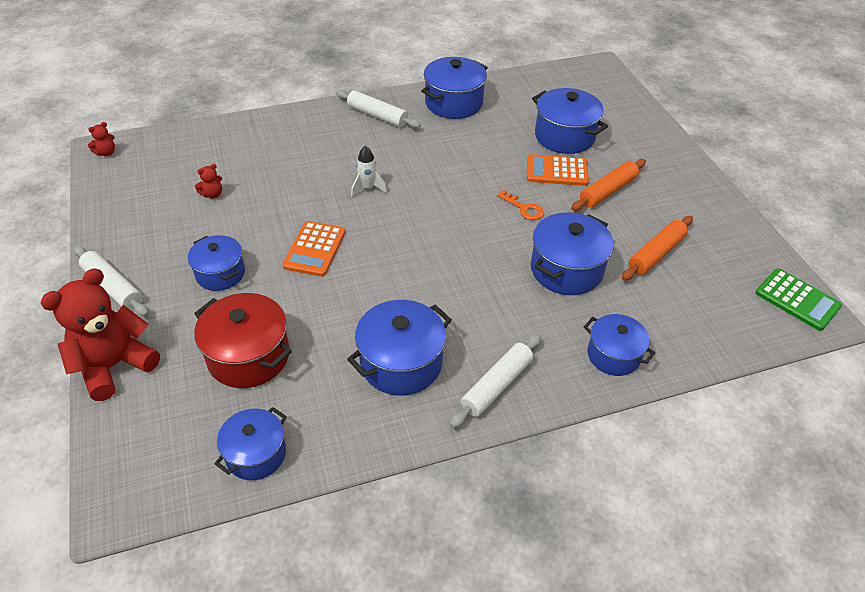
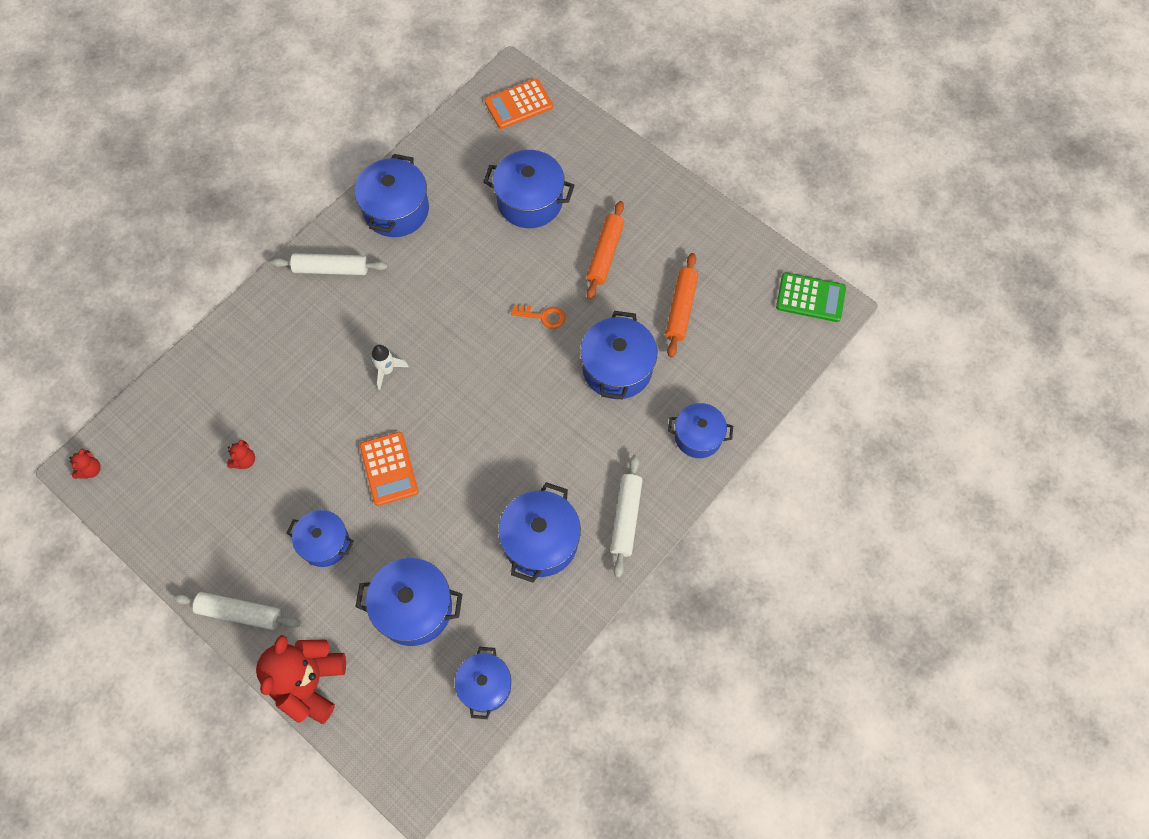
camera: 30 degrees left, 20 degrees up
(248, 356) = (414, 608): red pot -> blue pot
(557, 171) = (547, 252): orange calculator -> orange calculator (518, 104)

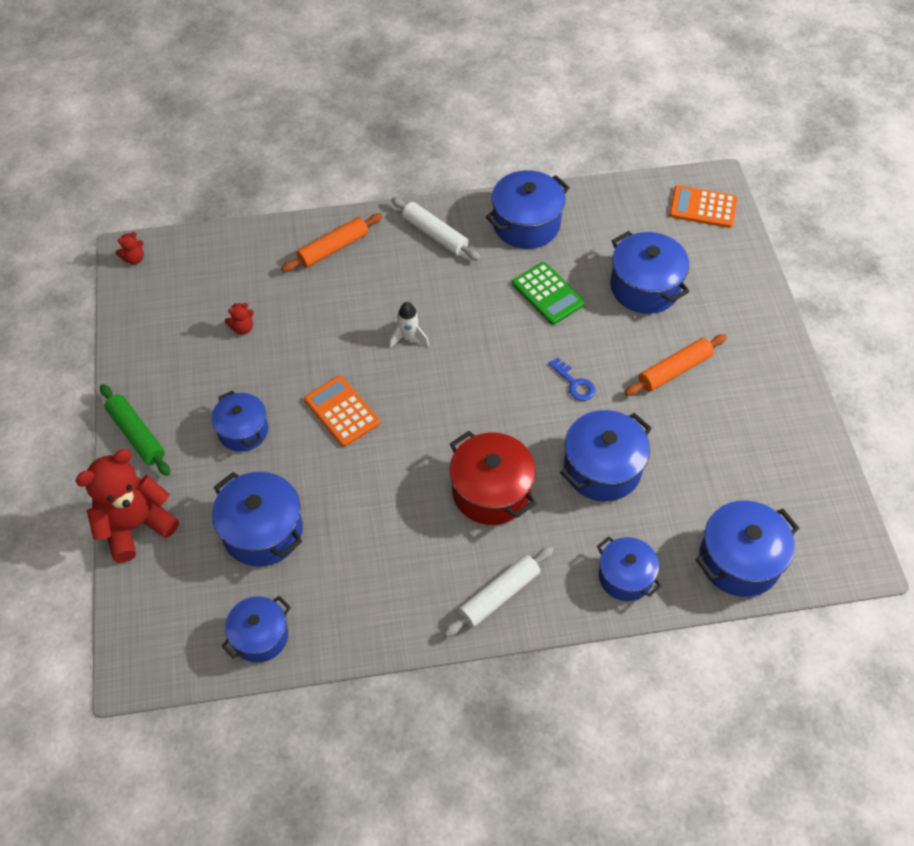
camera: 40 degrees right, 10 degrees down
(240, 613) = (137, 434): white rolling pin -> green rolling pin
(389, 469) = (342, 411): orange calculator -> orange calculator turned 120 degrees clockwise
(540, 541) = (410, 558): blue pot -> blue pot (739, 560)
(543, 316) = (574, 383): orange key -> blue key
(554, 445) = (491, 491): none -> red pot
(681, 308) = (705, 460): orange rolling pin -> orange rolling pin (333, 248)
(810, 298) = (842, 536): green calculator -> green calculator (548, 294)

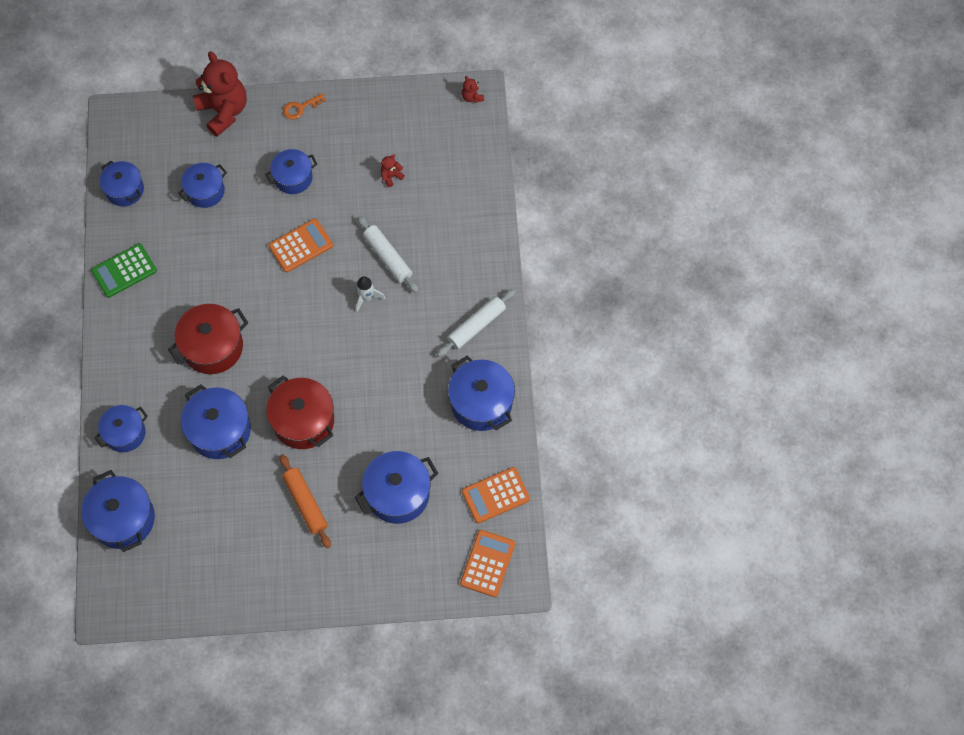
camera: 95 degrees right, 10 degrees up
(137, 434) = (300, 108): green rolling pin -> orange key
(242, 328) = (391, 176): red teddy bear -> red teddy bear turned 75 degrees clockwise
(263, 531) = (205, 191): blue pot -> blue pot, size x0.66
(333, 248) = (468, 244): orange rolling pin -> none
(499, 595) = (126, 344): white rolling pin -> white rolling pin (388, 257)
(548, 294) = (399, 411): green calculator -> green calculator (124, 271)
(574, 383) = (303, 421): blue key -> red pot
(628, 206) = (495, 495): none -> orange calculator

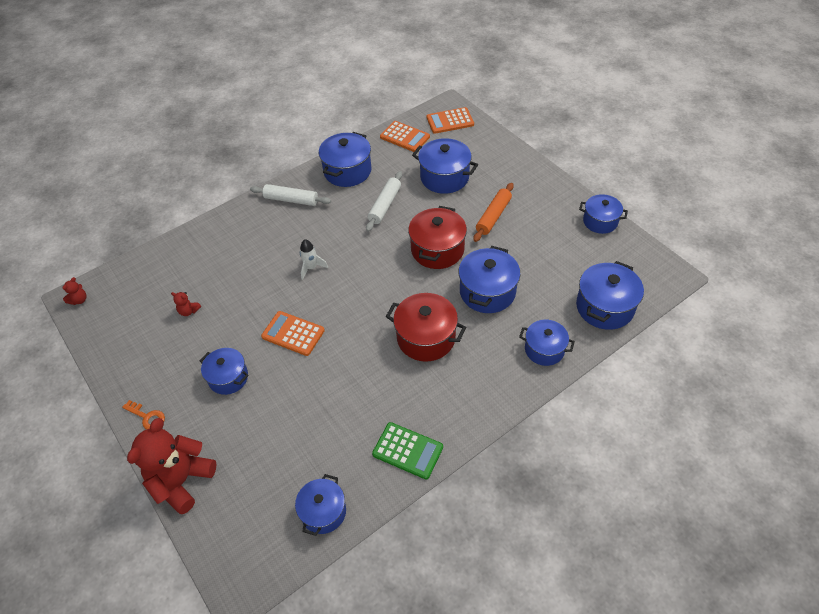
camera: 120 degrees left, 15 degrees down
(205, 191) = (282, 438): blue pot -> blue pot (600, 221)
(388, 257) = (267, 274): white rolling pin -> white rolling pin (385, 205)

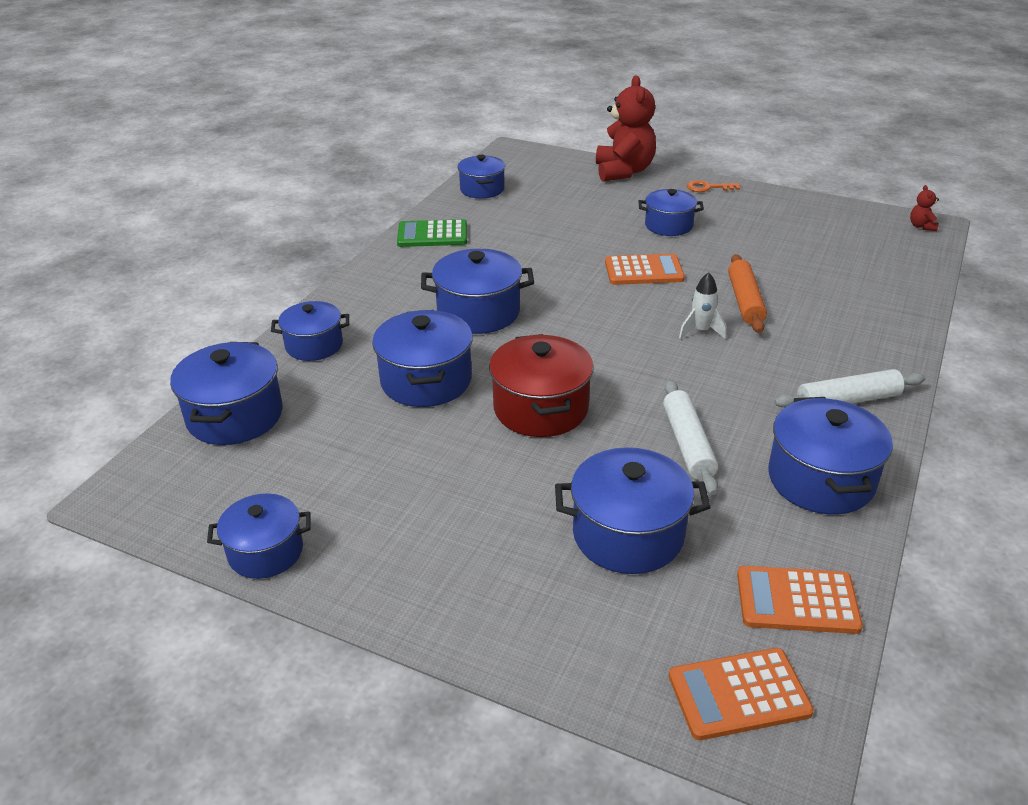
camera: 150 degrees right, 15 degrees down
(189, 311) = (788, 253): red teddy bear -> none
(426, 338) = (478, 312): red pot -> blue pot
(450, 121) = (739, 694): orange calculator -> orange calculator turned 150 degrees counterclockwise
(493, 216) = (481, 491): orange rolling pin -> orange rolling pin (745, 301)

